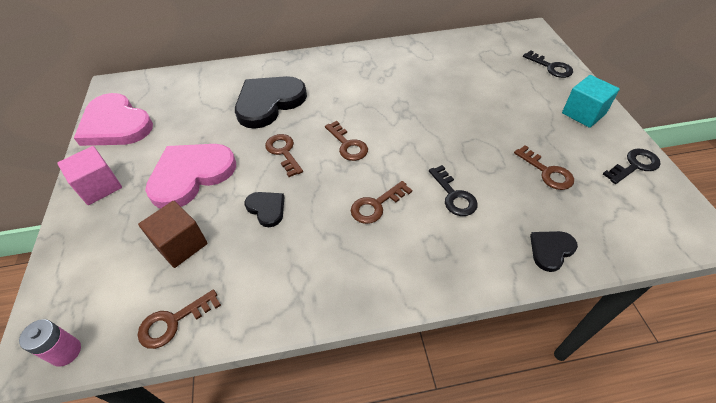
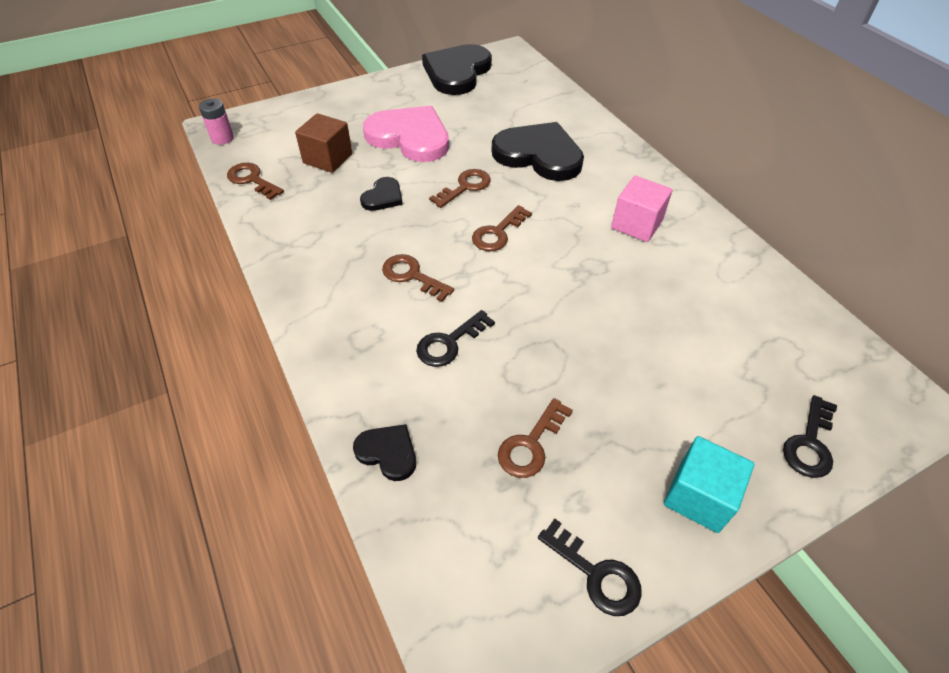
camera: 70 degrees right, 0 degrees up
(99, 187) = (378, 93): pink cube -> pink cube (636, 224)
(115, 124) = (457, 72): pink heart -> black heart

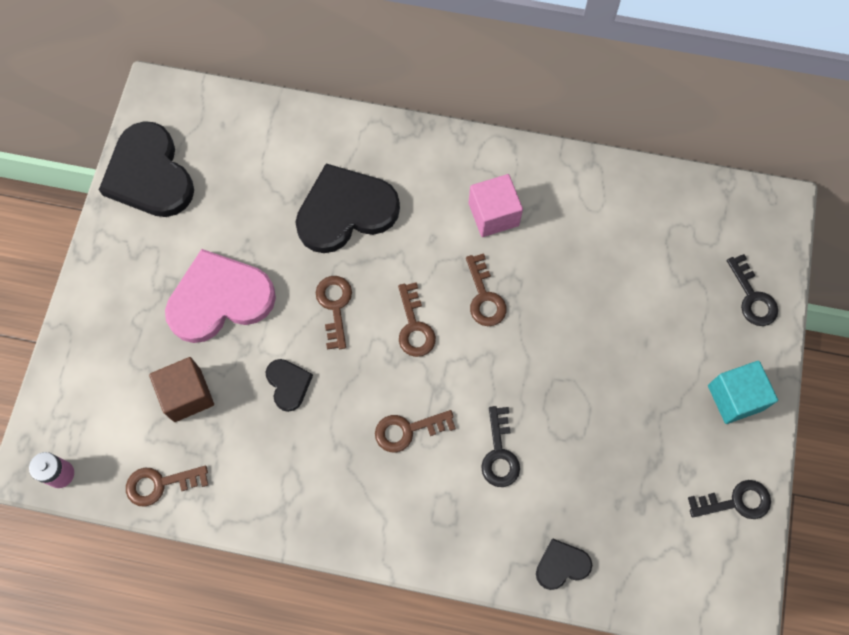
camera: 50 degrees left, 20 degrees up
(531, 444) = (626, 466): brown key -> brown key (484, 297)

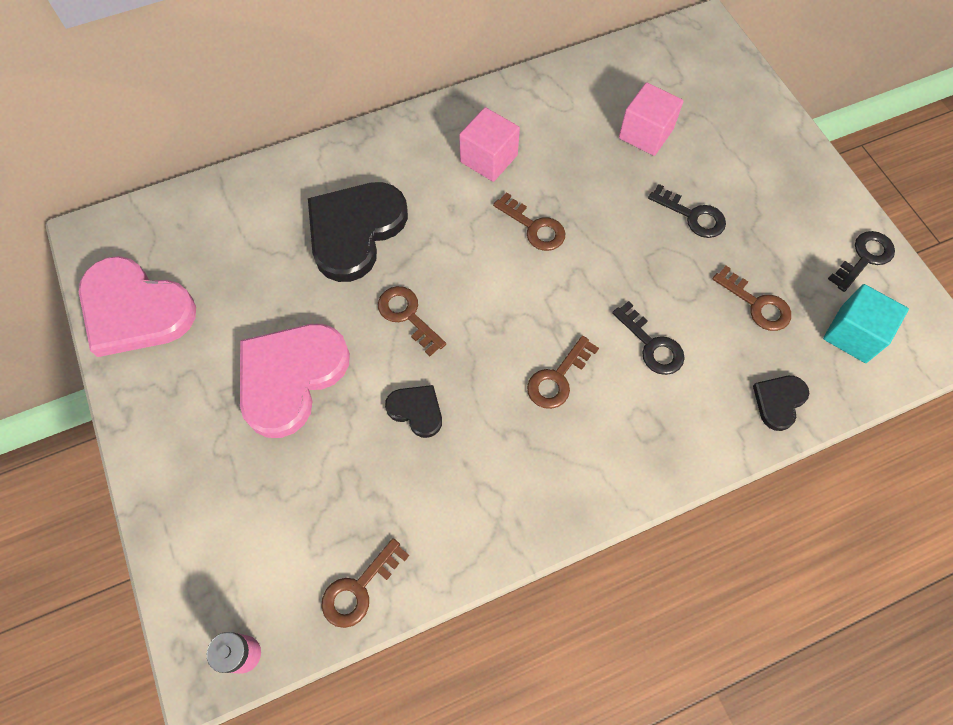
camera: 35 degrees left, 5 degrees down
(149, 174) = (135, 310): black heart -> pink heart
(187, 395) = (323, 485): brown cube -> none
(414, 326) = (493, 288): brown key -> brown key (756, 304)
(641, 273) = (645, 134): none -> pink cube
(735, 397) = (795, 181): turquoise cube -> turquoise cube (853, 334)
(752, 297) = (743, 101): black key -> black key (692, 216)

